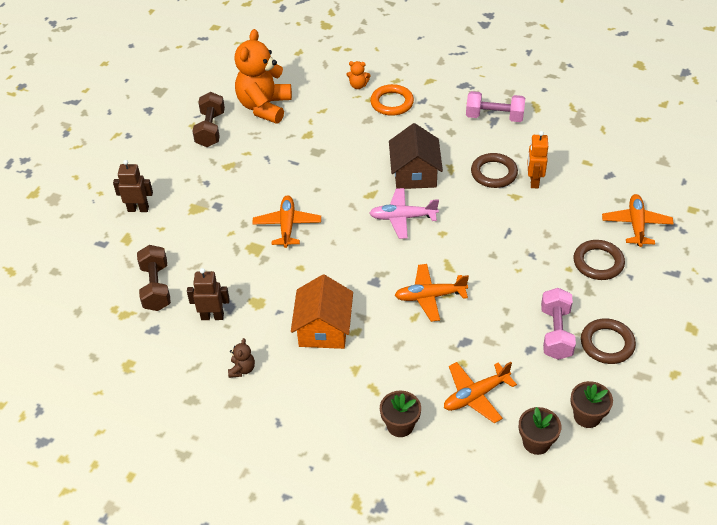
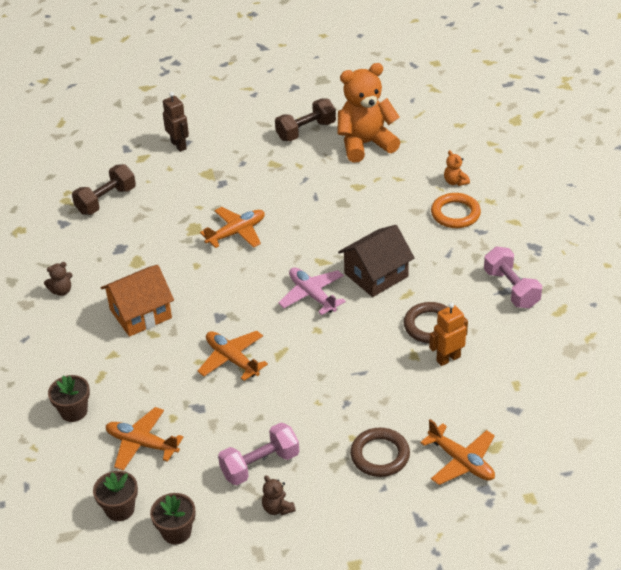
camera: 55 degrees right, 5 degrees down
(212, 316) = (102, 246): brown robot -> none
(607, 344) = (277, 508): brown ring -> brown teddy bear
(636, 225) = (461, 461): orange plane -> orange plane turned 75 degrees clockwise

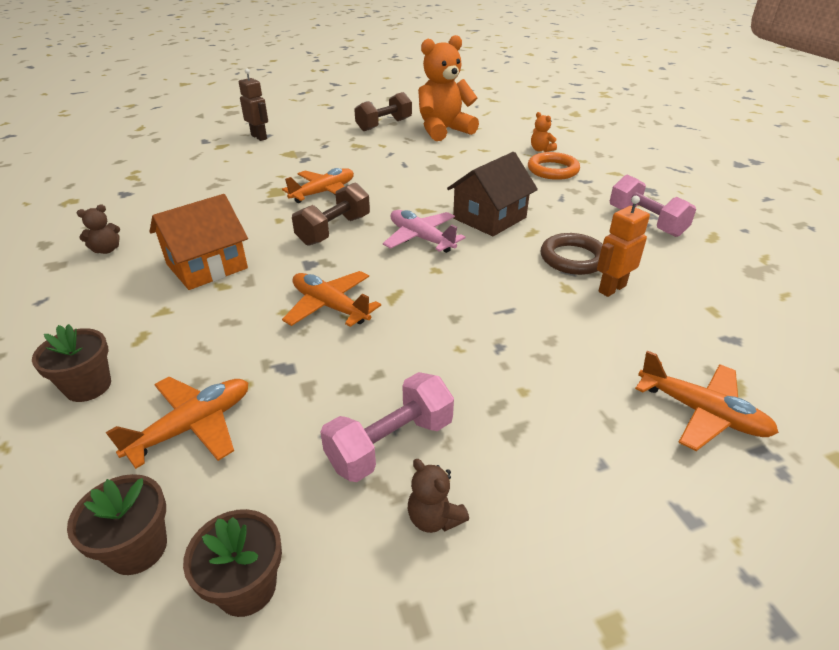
camera: 10 degrees left, 5 degrees down
(106, 200) = (178, 175): brown dumbbell -> brown dumbbell (334, 230)
(142, 444) = (193, 426): orange plane -> orange plane turned 120 degrees clockwise
(380, 455) = (575, 413): brown ring -> none

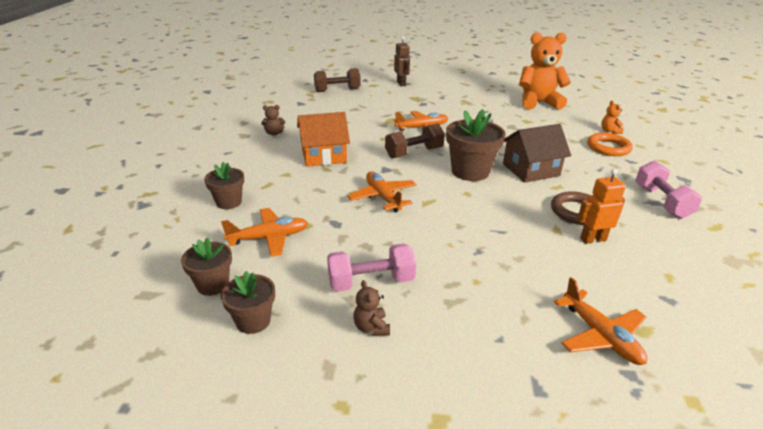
camera: 25 degrees right, 5 degrees down
(384, 125) = (494, 91): brown dumbbell -> brown dumbbell (337, 90)
(421, 238) = (470, 171): pink plane -> brown flower pot

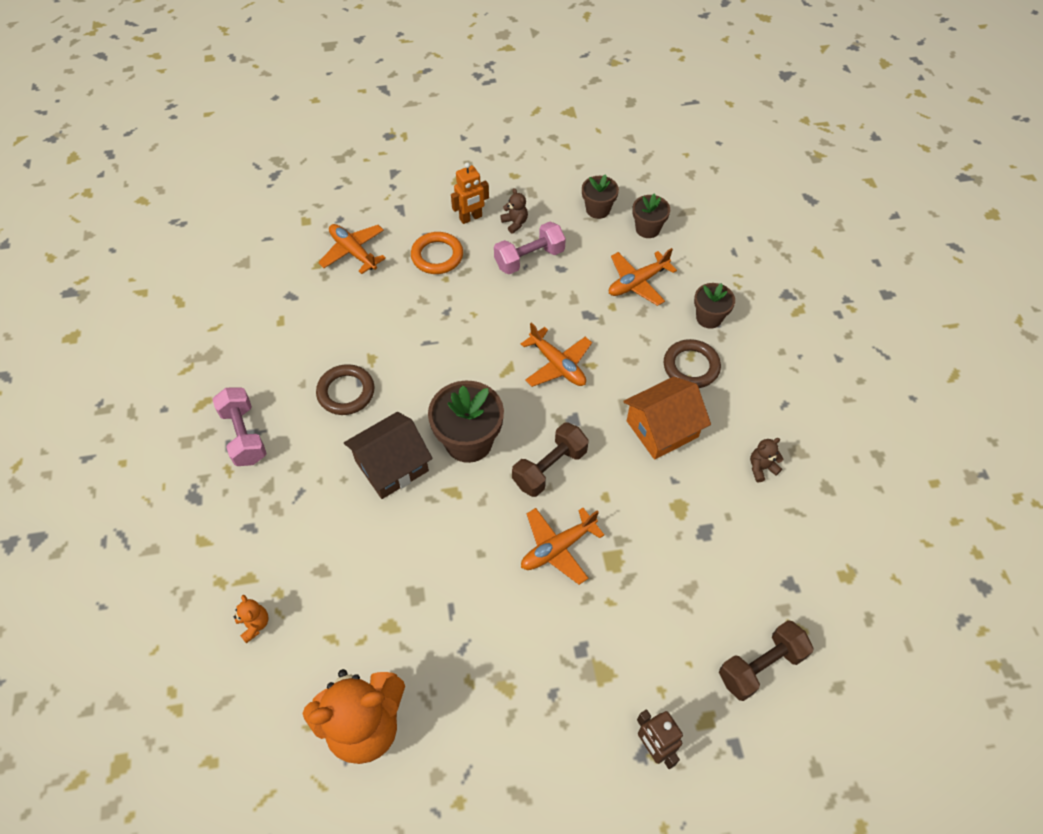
camera: 165 degrees right, 25 degrees up
(274, 179) = (691, 366): none -> brown ring
(592, 239) = (338, 352): orange robot -> orange robot (471, 218)
(608, 147) = (272, 561): orange ring -> orange ring (437, 256)

